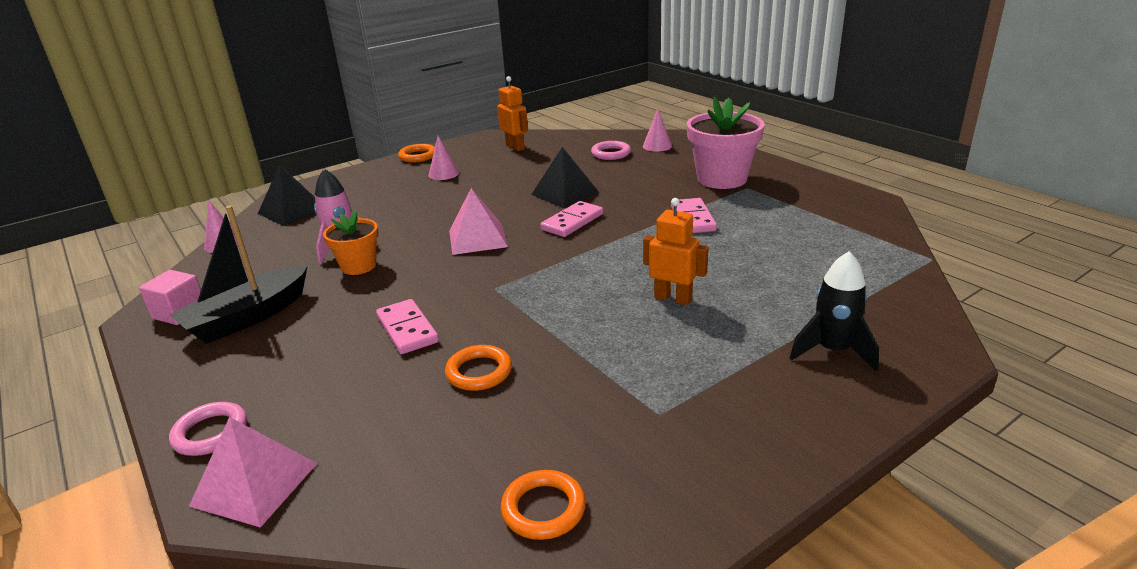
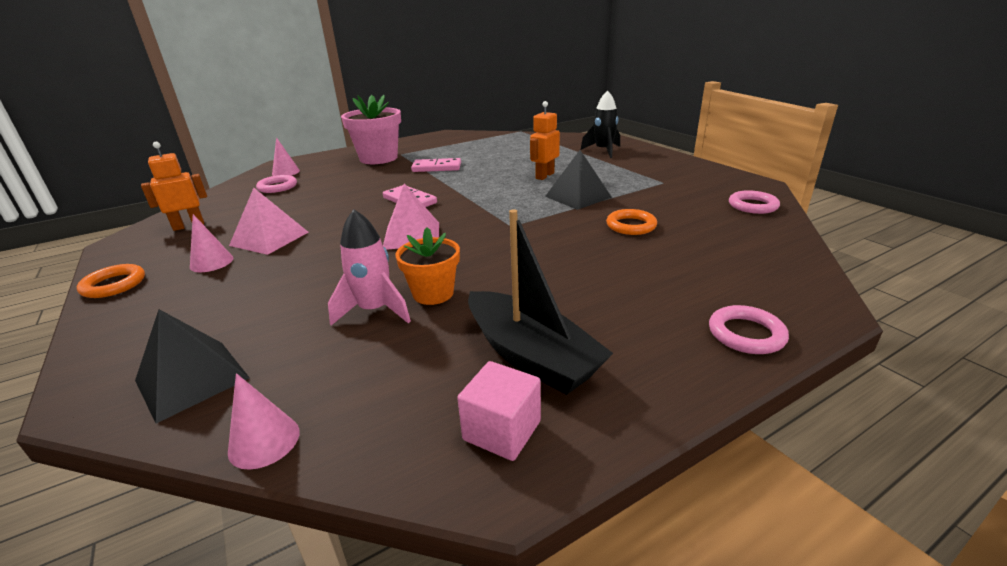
camera: 85 degrees left, 0 degrees up
(254, 484) = (793, 297): pink pyramid -> pink pyramid (269, 238)
(407, 329) = (571, 255): pink domino -> none
(543, 509) = (752, 206): orange ring -> pink ring
(565, 193) = (347, 203): black pyramid -> black pyramid (578, 197)

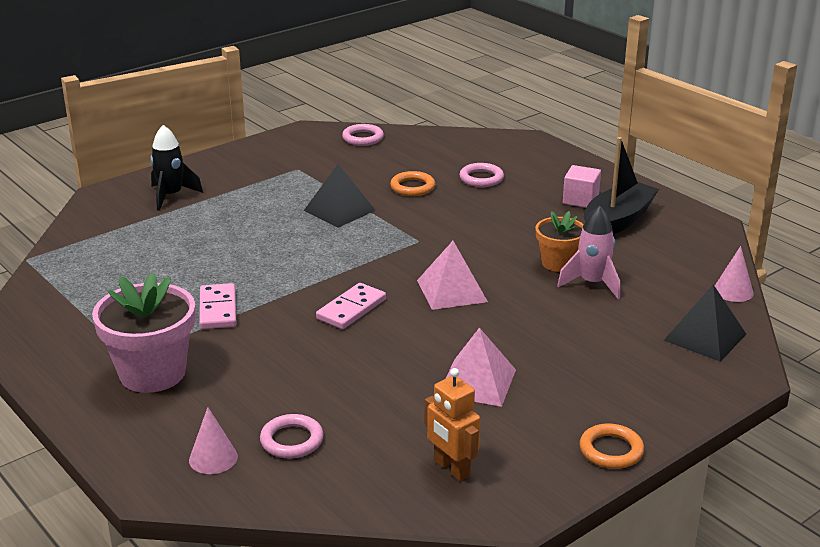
camera: 100 degrees left, 0 degrees up
(211, 262) = (543, 402): pink cone -> none
(502, 430) = (682, 225): pink cube -> pink cube (580, 200)
(544, 176) = (267, 230): orange robot -> none
(746, 334) = (565, 162): pink ring -> pink ring (481, 178)

